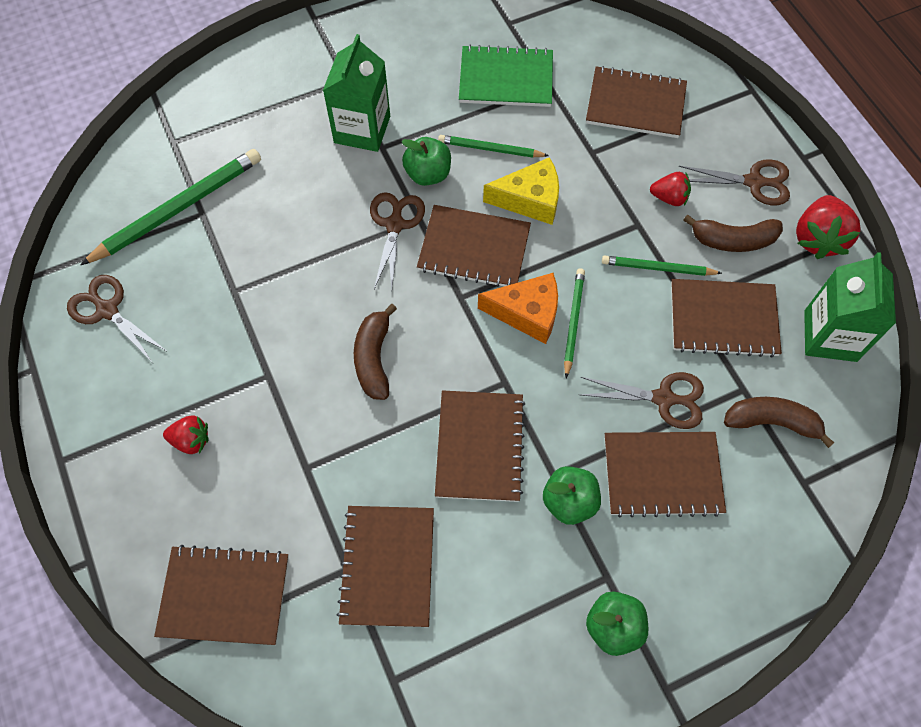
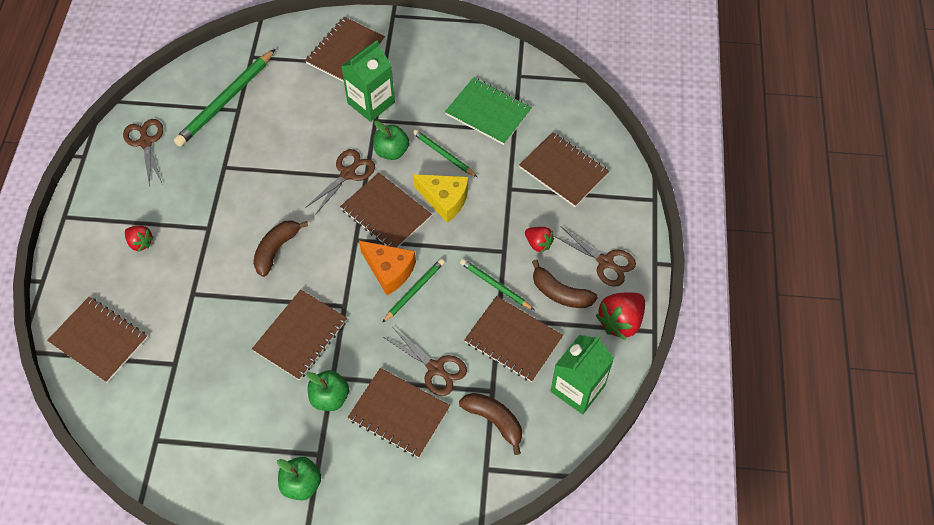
camera: 30 degrees right, 5 degrees down
(178, 209) = (226, 100): green pencil -> green pencil turned 135 degrees clockwise
(387, 566) = (198, 375): brown notebook -> brown notebook (345, 51)

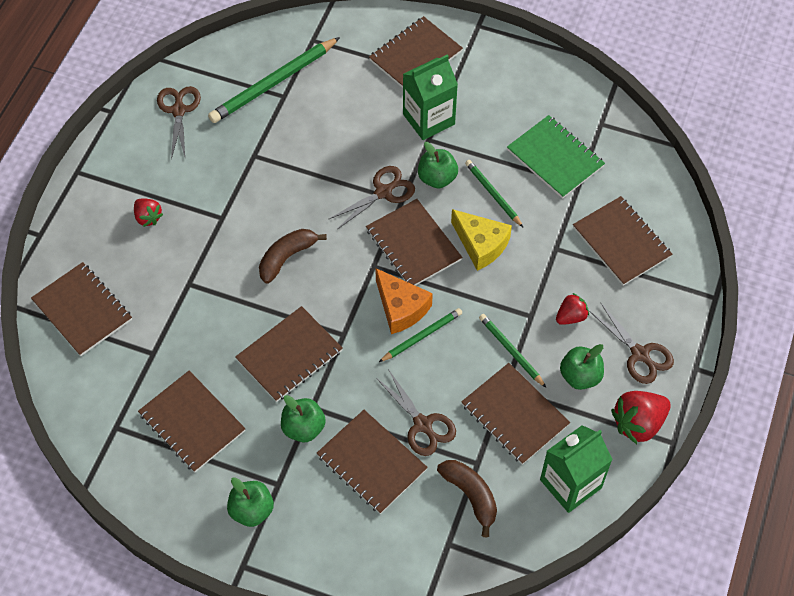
camera: 15 degrees right, 0 degrees up
(226, 418) = (192, 422): none -> brown notebook
(538, 244) = (571, 316): red strawberry -> red strawberry turned 90 degrees counterclockwise
(560, 293) = (580, 376): brown banana -> green apple

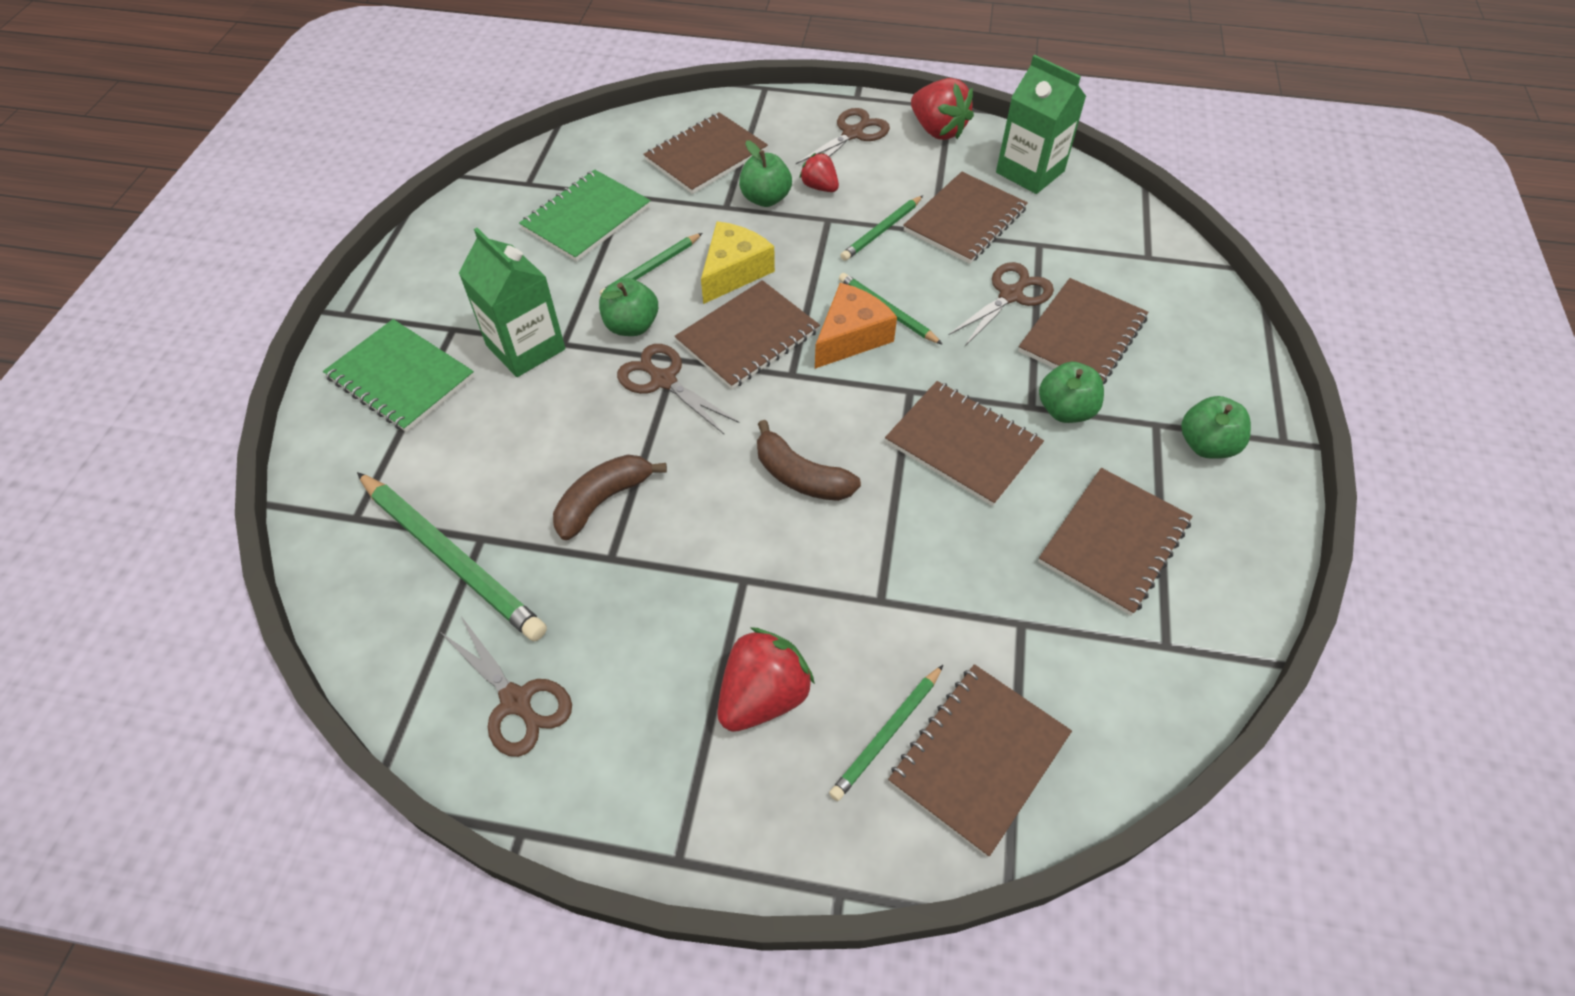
camera: 100 degrees left, 5 degrees down
(109, 270) = (887, 734): none -> green pencil
(148, 217) = (763, 696): red strawberry -> red strawberry, size x1.68
(179, 110) = (516, 701): brown scissors -> brown scissors turned 120 degrees counterclockwise
(415, 56) = (401, 377): brown notebook -> green notebook
(471, 496) = (1082, 245): brown banana -> brown banana (603, 500)
(580, 376) = (896, 174): green apple -> green apple (765, 198)

